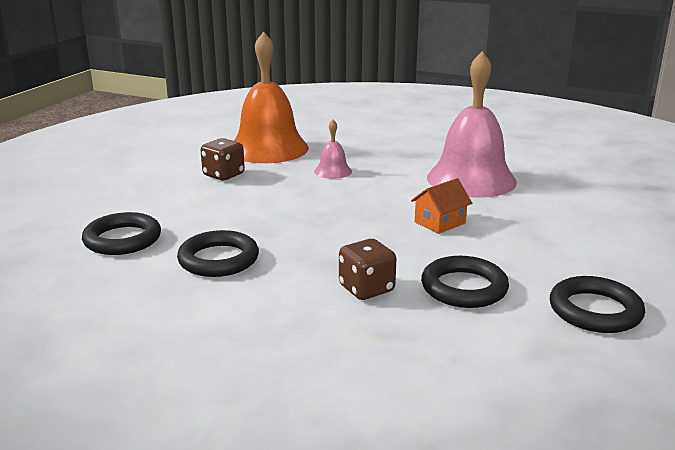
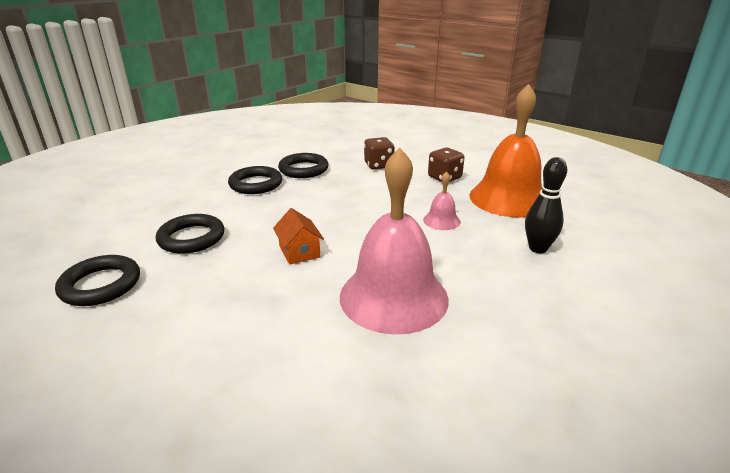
camera: 105 degrees right, 5 degrees up
(122, 239) = (349, 149): black ring -> black ring (256, 184)
(360, 140) = (538, 248): none -> black bowling pin
(366, 289) = (227, 205): brown dice -> brown dice (378, 165)

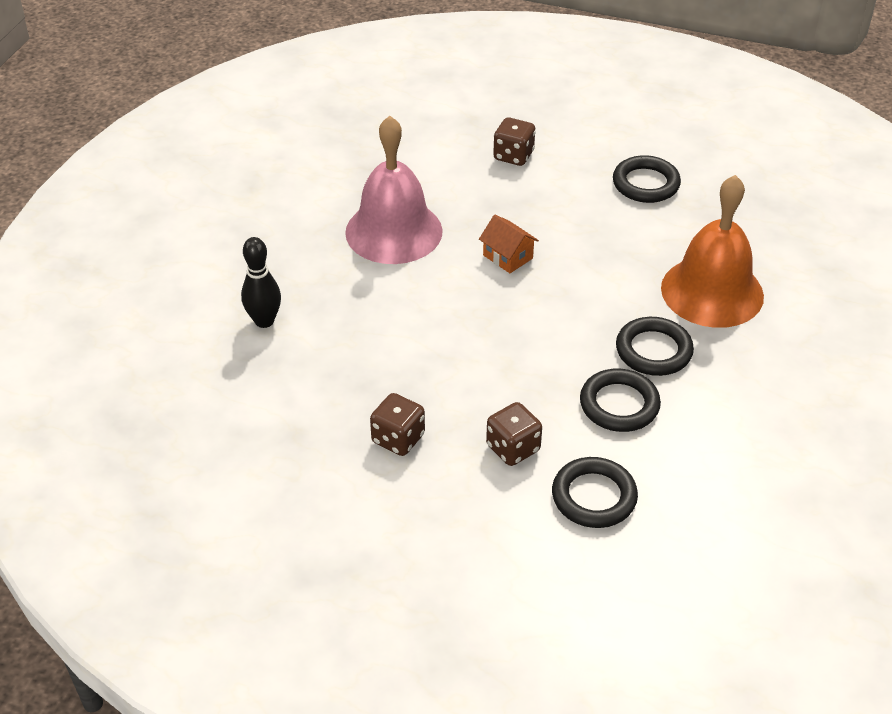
camera: 160 degrees right, 15 degrees up
(190, 356) = (513, 156): none -> brown dice
(191, 238) = (630, 246): black ring -> black ring (594, 497)
(441, 220) = (377, 340): pink bell -> none
(509, 198) = (298, 408): orange bell -> orange bell (712, 291)

